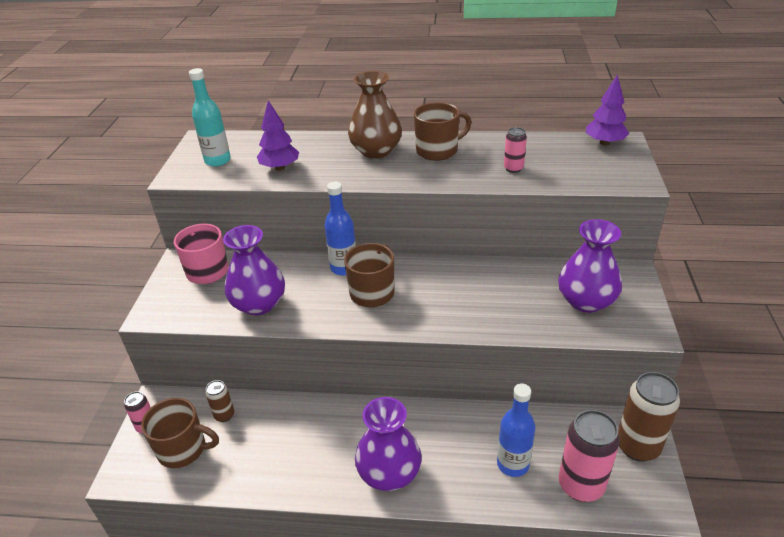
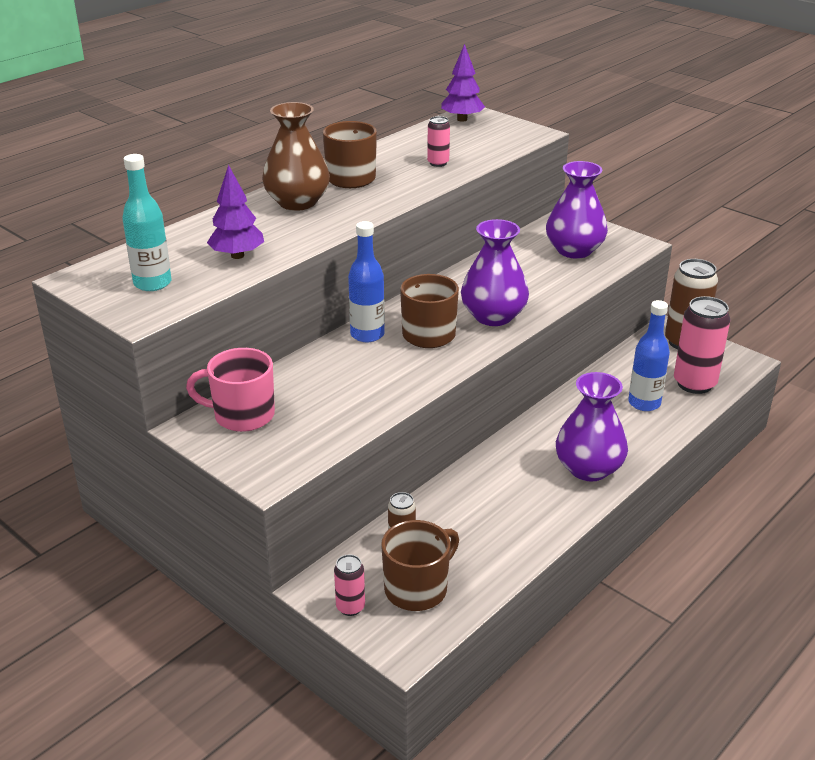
camera: 55 degrees left, 5 degrees down
(259, 304) = (353, 401): purple vase -> purple vase (493, 316)

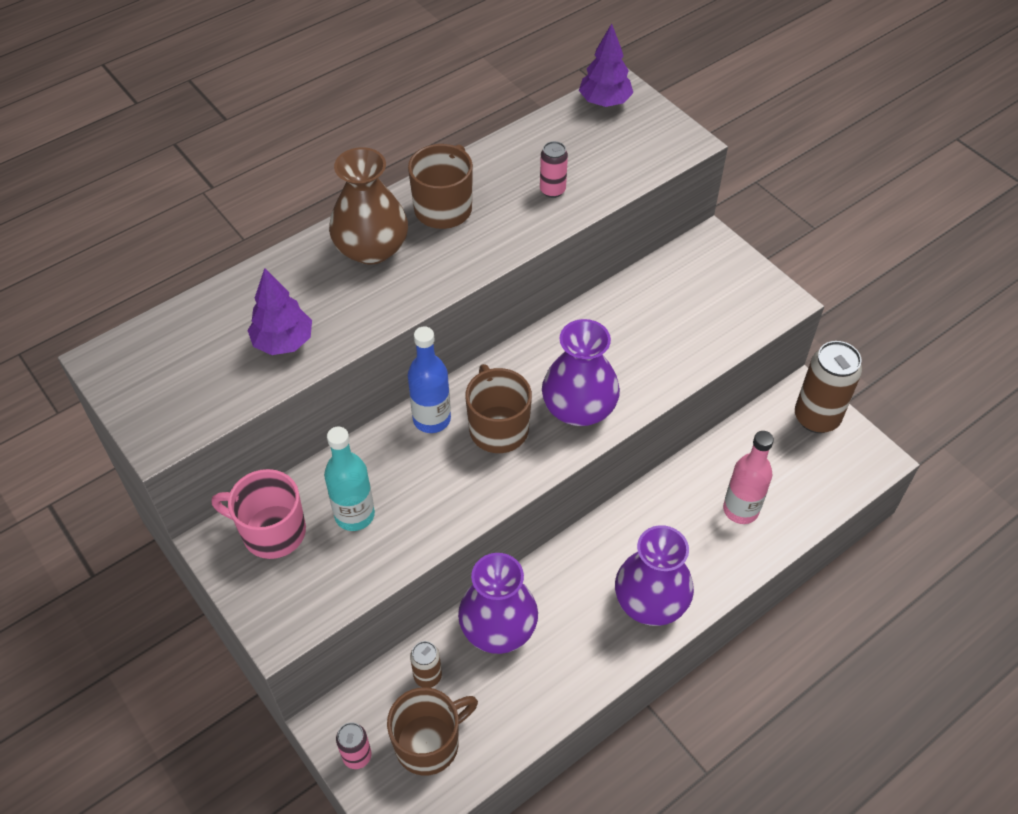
camera: 10 degrees right, 20 degrees up
(152, 283) = (182, 380): turquoise bottle -> turquoise bottle (354, 515)
(574, 250) = (704, 302): purple vase -> purple vase (498, 627)
(644, 403) = (740, 510): blue bottle -> pink bottle
(694, 384) = (807, 487): pink can -> none

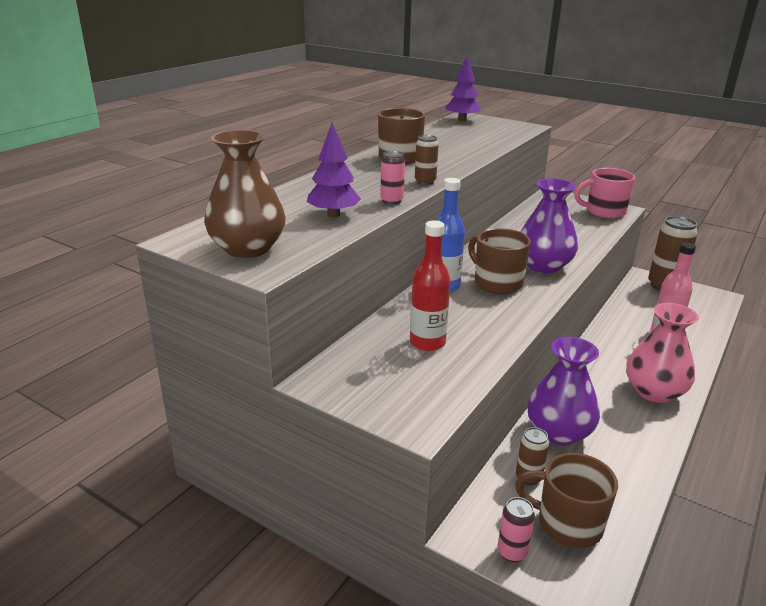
camera: 20 degrees left, 25 degrees down
(272, 531) = (364, 364): pink mug -> pink mug (604, 212)
(354, 515) = (427, 343): turquoise bottle -> red bottle
(371, 248) = (364, 175): brown vase -> brown vase (247, 248)
(429, 743) = (567, 524): brown mug -> brown mug turned 105 degrees counterclockwise
(435, 283) = (425, 181): none -> brown can
(552, 190) = (465, 146): pink can -> pink can (392, 201)
(650, 601) = (654, 392): purple vase -> pink vase

